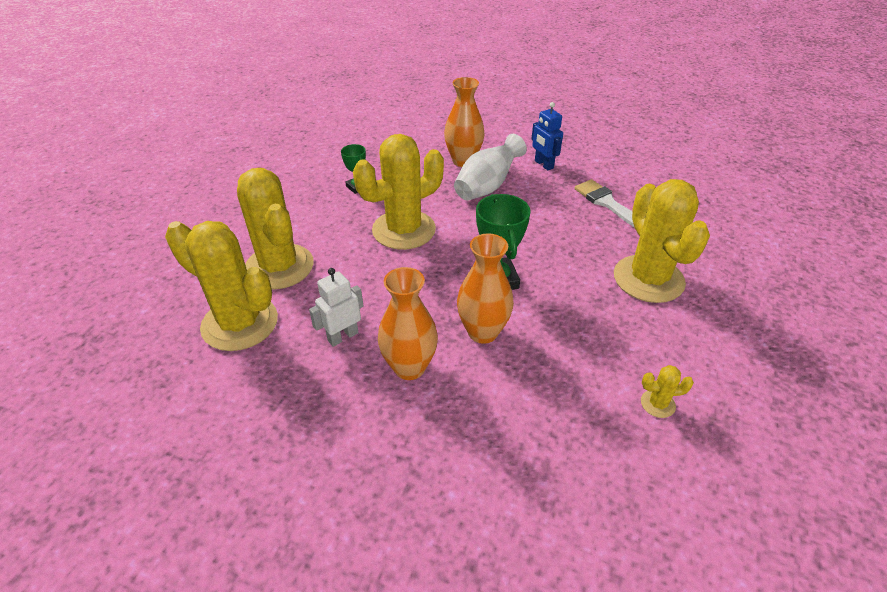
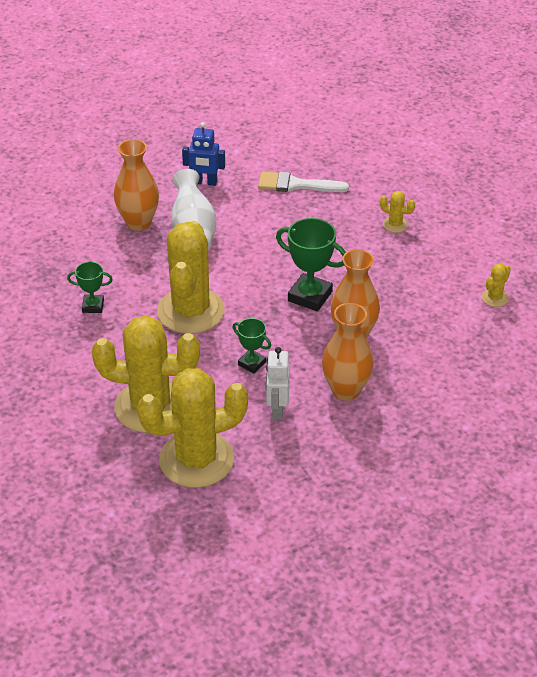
camera: 50 degrees left, 0 degrees up
(381, 292) = (252, 363): none -> green trophy
(648, 279) = (395, 224): yellow cactus -> yellow cactus, size x0.40

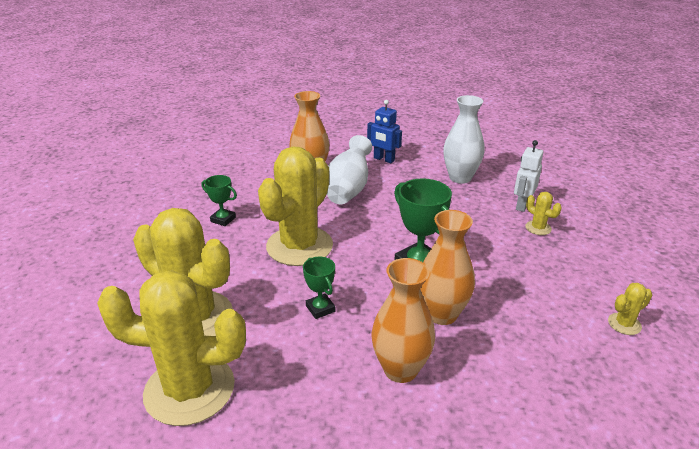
camera: 25 degrees right, 10 degrees down
(277, 409) = (313, 364): white robot -> white robot (522, 205)
(296, 185) = (460, 178): white brush -> white vase

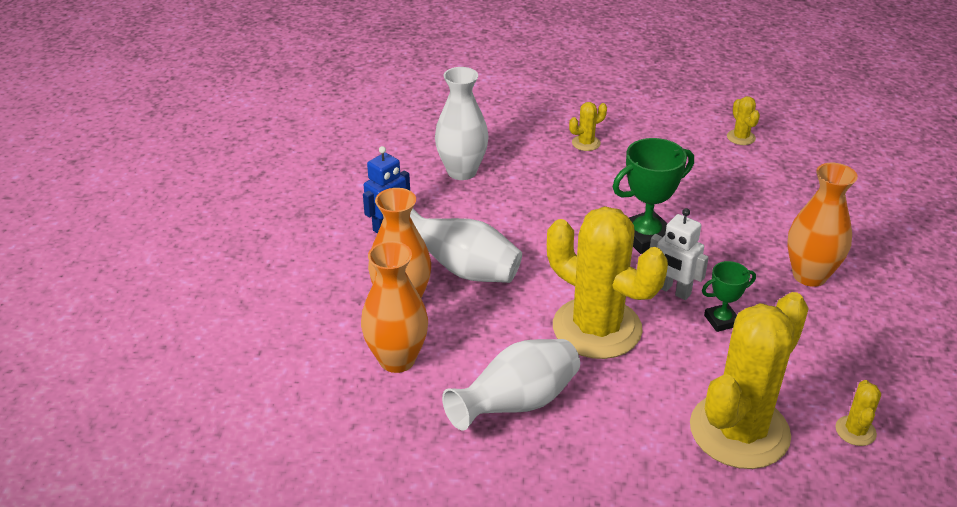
camera: 80 degrees left, 5 degrees up
(189, 389) = (855, 431): yellow cactus -> yellow cactus, size x0.40
(223, 219) = (517, 404): green trophy -> white vase
(442, 314) = (729, 236): orange vase -> orange vase (397, 359)
(522, 205) = (537, 142): white robot -> white robot (673, 291)

